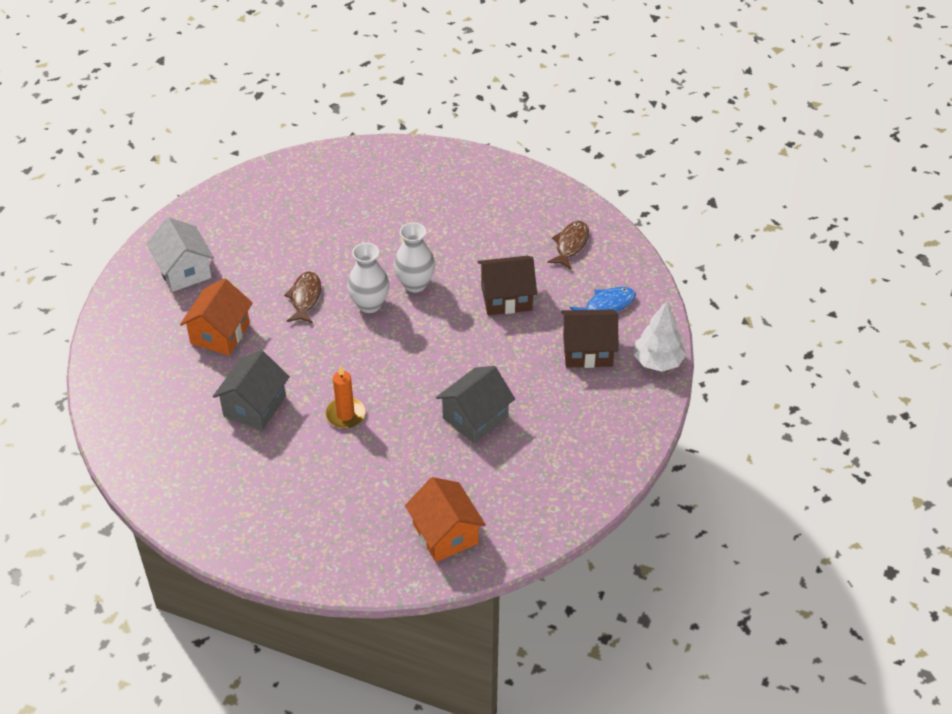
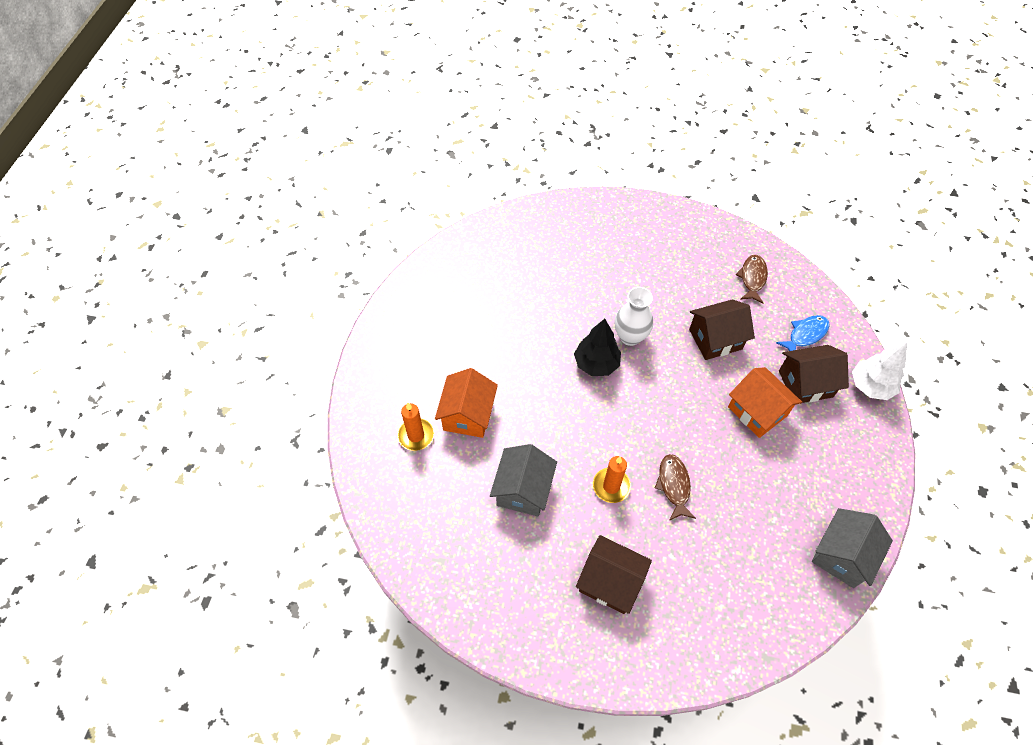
camera: 10 degrees left, 10 degrees up
(161, 345) = (416, 435): none -> orange candle
(184, 271) = (415, 352): white house -> none
(305, 298) = (535, 365): brown fish -> brown fish (674, 485)
(315, 495) = (610, 582): none -> brown house
(369, 304) = (596, 364): white vase -> black tree
(445, 534) = (747, 606): orange house -> orange house (757, 411)
(475, 417) = (731, 470): grey house -> grey house (842, 555)

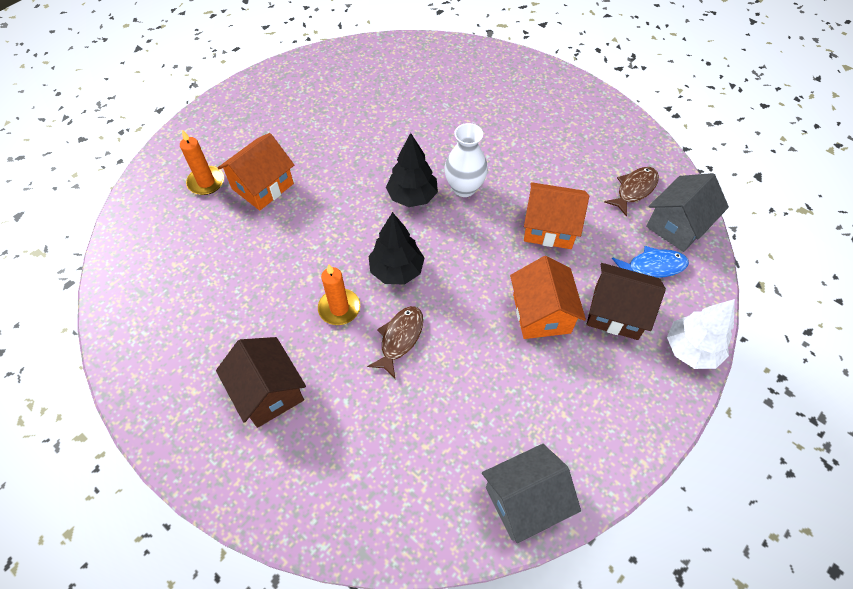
camera: 30 degrees right, 0 degrees up
(523, 490) = (257, 271): grey house -> grey house (677, 225)
(631, 432) = (397, 270): none -> black tree
(715, 339) = (549, 228): brown house -> orange house

